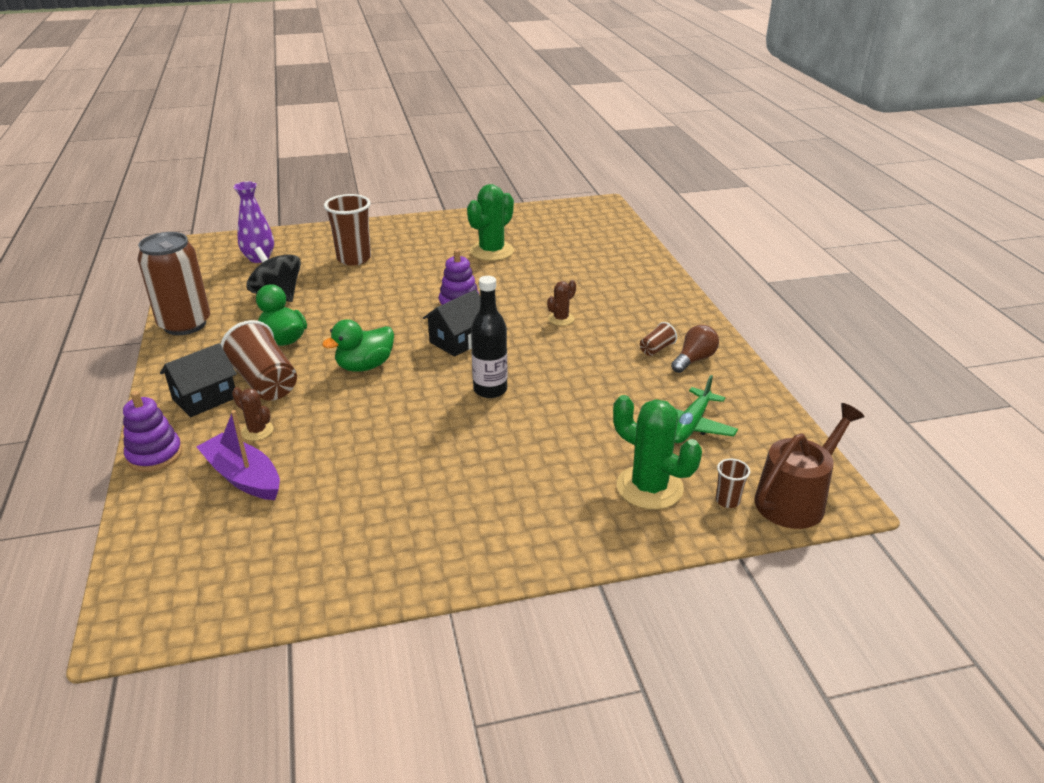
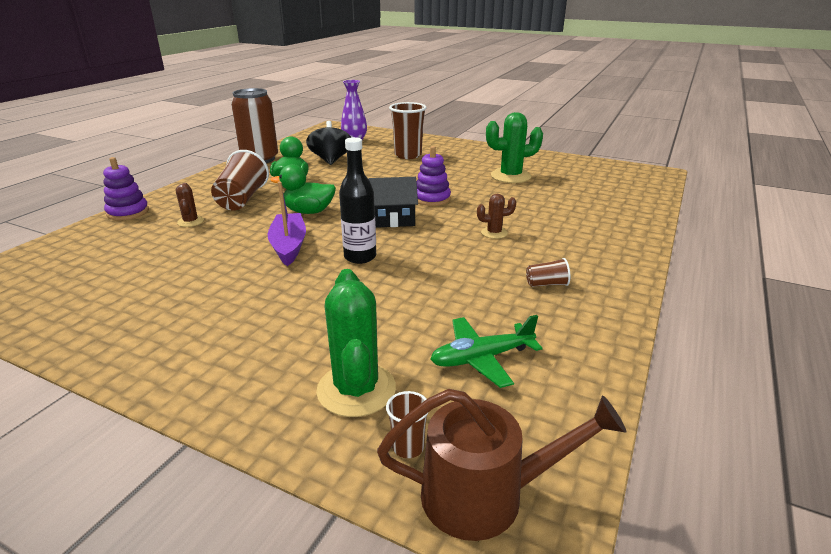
camera: 40 degrees right, 5 degrees down
(205, 398) = (200, 195): black house -> none
(243, 477) = (138, 242): purple boat -> purple boat (288, 246)
(694, 359) = (572, 307): brown light bulb -> none

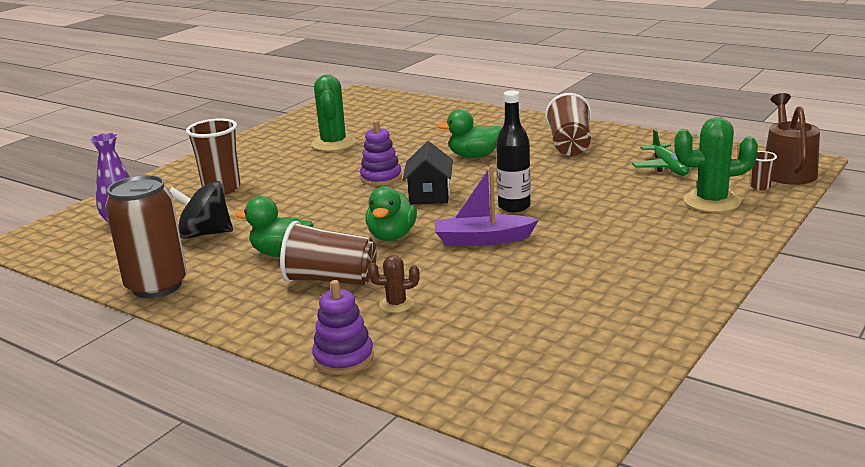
camera: 80 degrees left, 5 degrees down
(494, 233) = (474, 156): brown cactus -> green duck
(546, 284) = (569, 145): brown cup -> brown cup, size x2.12

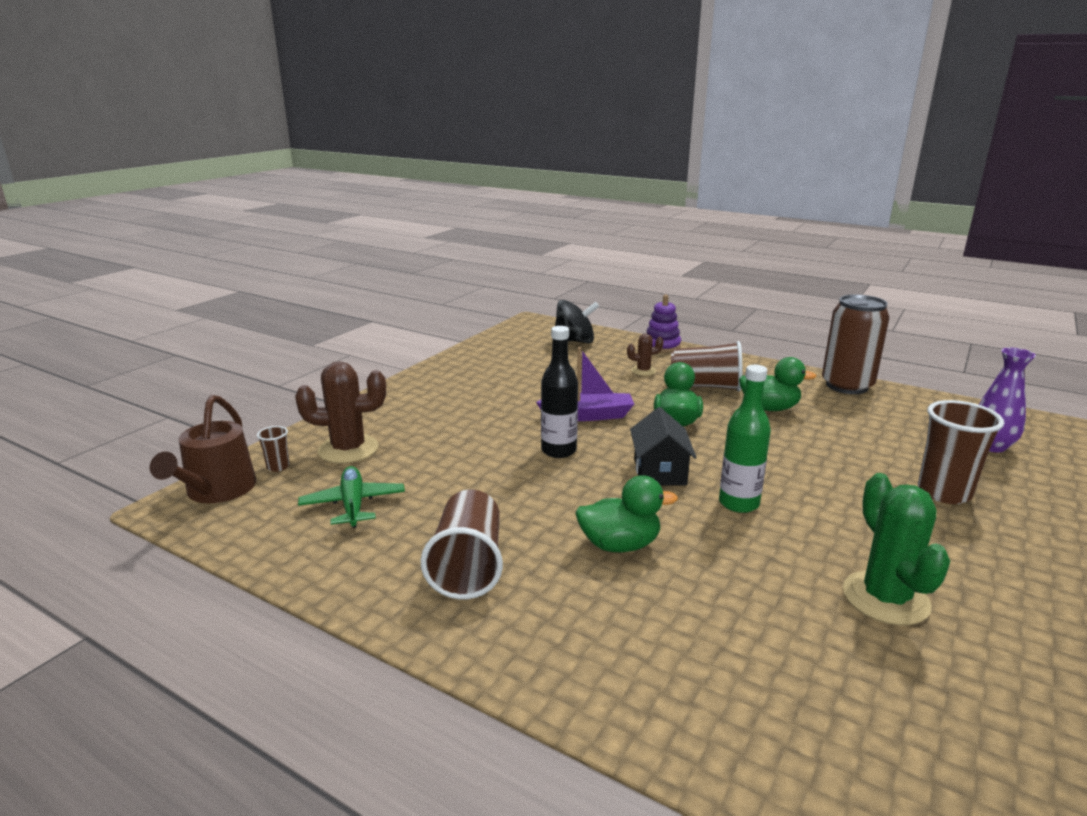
camera: 175 degrees right, 0 degrees up
(205, 234) = (872, 429): black spinning top -> black spinning top (575, 341)
(381, 178) = (738, 503): purple stacking toy -> green bottle
(712, 201) = (348, 449): green cactus -> brown cactus

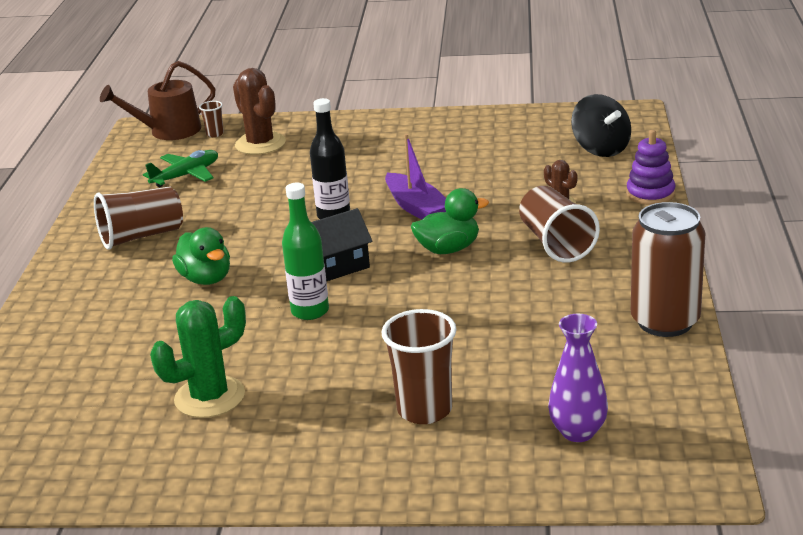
camera: 65 degrees right, 5 degrees up
(769, 408) = (537, 288): green duck -> none

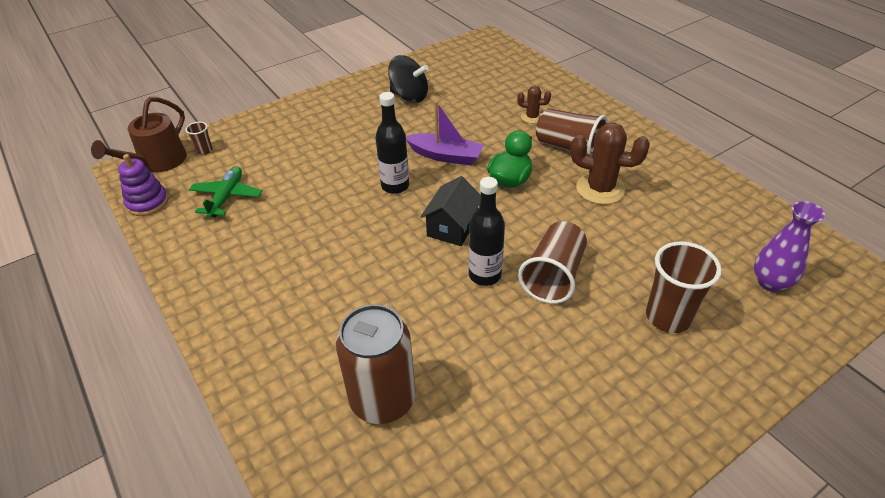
camera: 40 degrees left, 15 degrees up
(141, 236) = (259, 270): brown cup -> brown cup (553, 276)
(206, 279) = (367, 285): green duck -> none
(209, 397) = (513, 394): green cactus -> none
(260, 144) = (256, 146): brown cactus -> brown cactus (600, 189)
(310, 311) = (485, 275): green bottle -> black bottle
(601, 149) = (503, 69): black spinning top -> black spinning top (409, 96)
(650, 194) = (573, 91): purple stacking toy -> purple stacking toy (147, 203)
(665, 322) = (702, 177): brown can -> brown can (383, 400)

